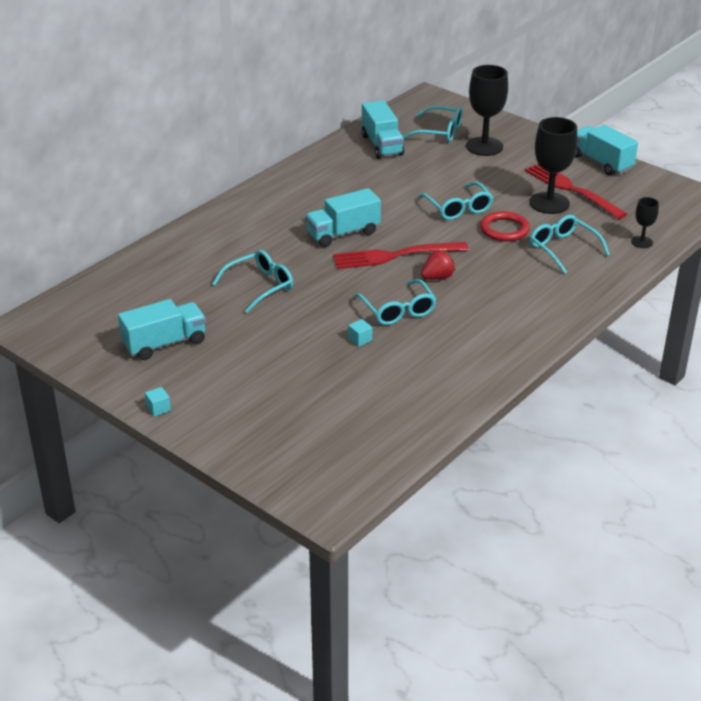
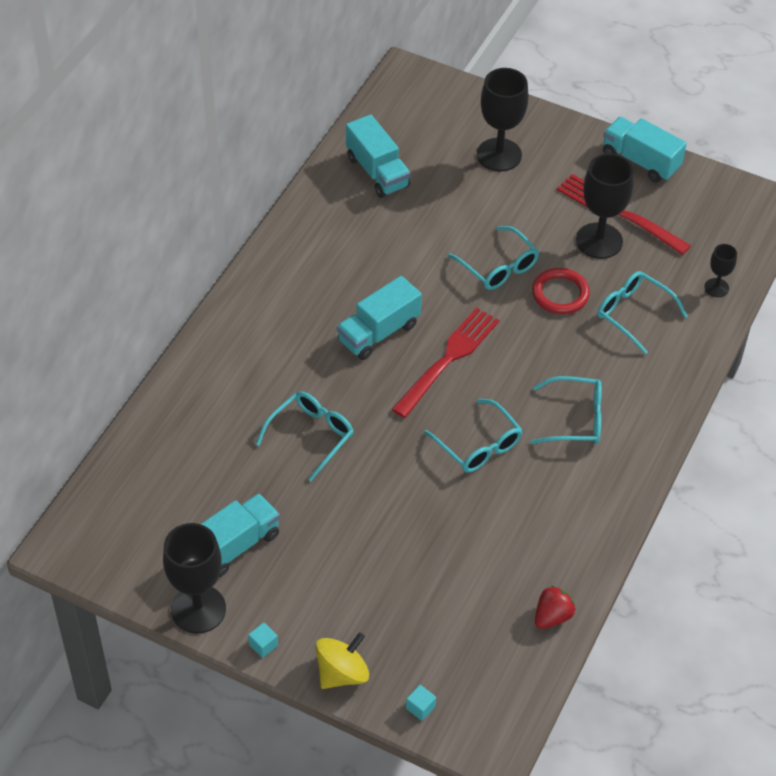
camera: 15 degrees left, 15 degrees up
(116, 378) = (198, 609): none -> black goblet
(216, 437) = (342, 673): none -> yellow spinning top
(360, 339) = (450, 498): turquoise cube -> turquoise cube (420, 707)
(394, 256) = (448, 359): red fork -> red fork turned 150 degrees clockwise
(437, 277) = (507, 385): red strawberry -> red strawberry (552, 616)
(439, 132) = (439, 137): turquoise glasses -> turquoise glasses (575, 419)

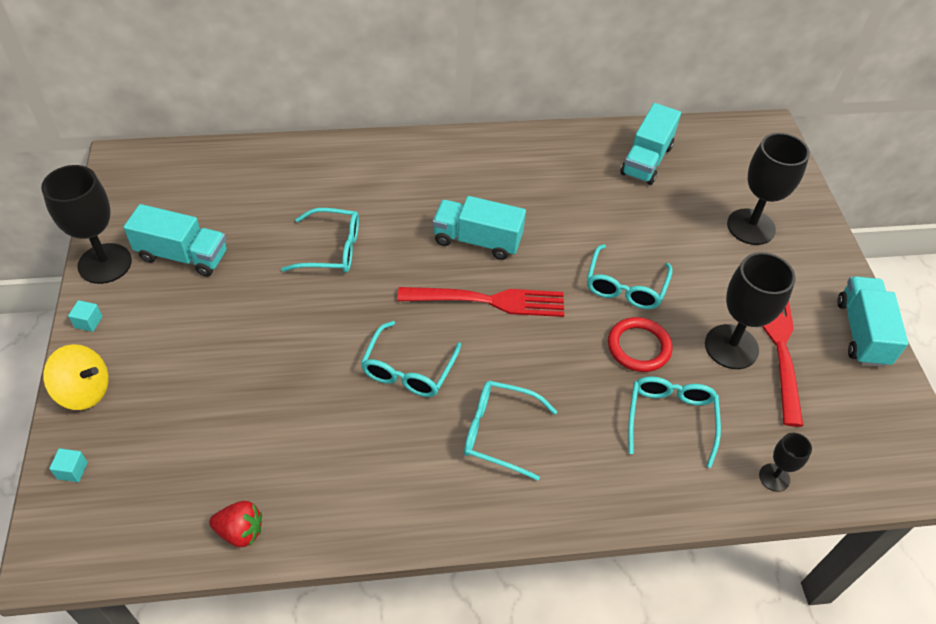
camera: 55 degrees right, 0 degrees up
(575, 419) = (499, 432): turquoise glasses -> turquoise glasses turned 135 degrees clockwise

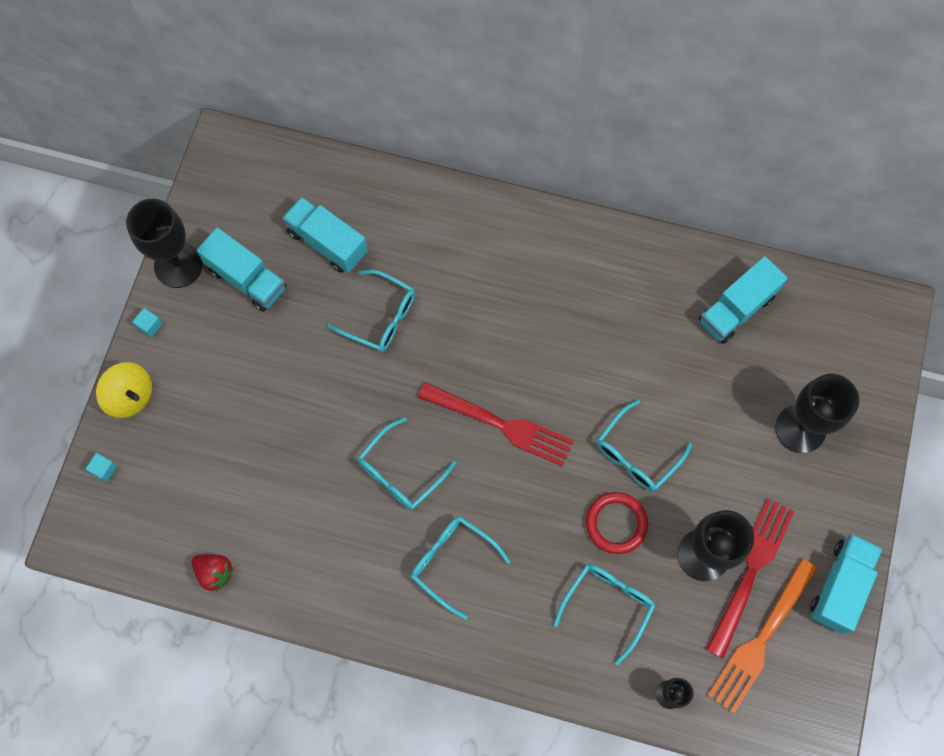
camera: 25 degrees right, 20 degrees up
(477, 240) = (519, 352): turquoise truck -> turquoise truck (327, 243)
(825, 399) = (760, 640): none -> orange fork

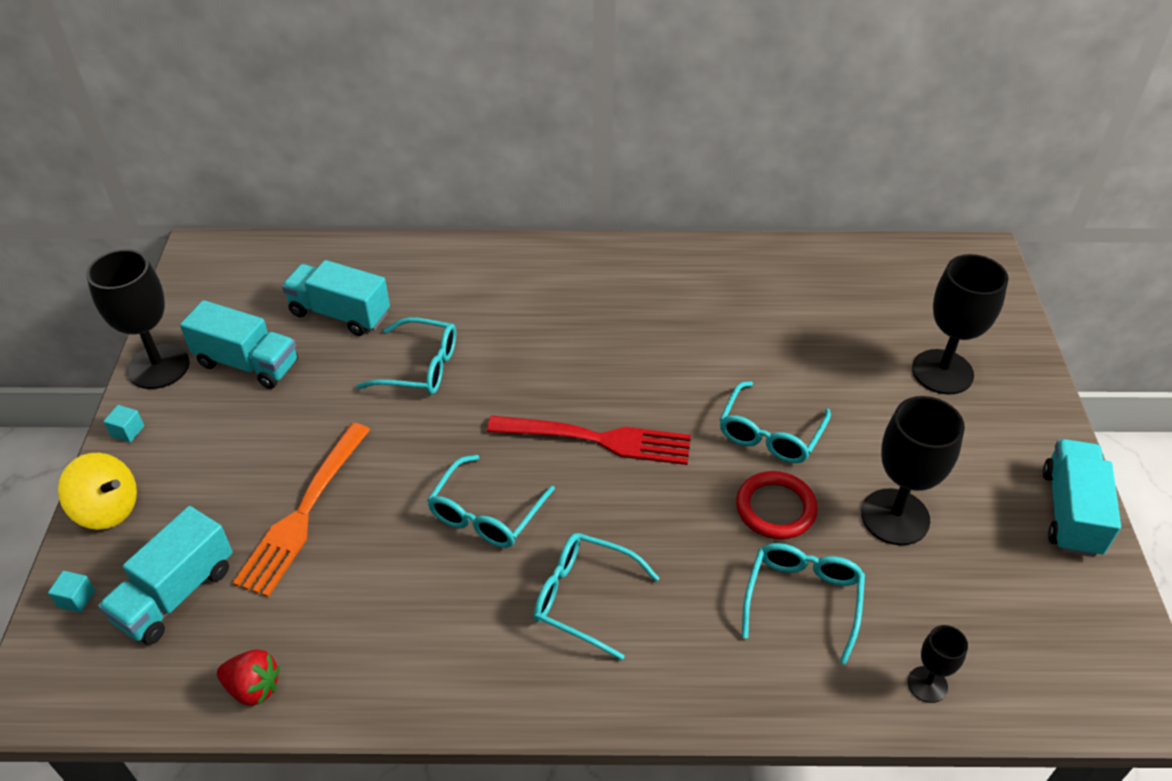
camera: 15 degrees left, 25 degrees down
(736, 309) = (820, 284): turquoise truck -> turquoise truck (176, 594)
(751, 570) = (959, 520): red fork -> none
(760, 640) = (1009, 592): orange fork -> orange fork (303, 513)

